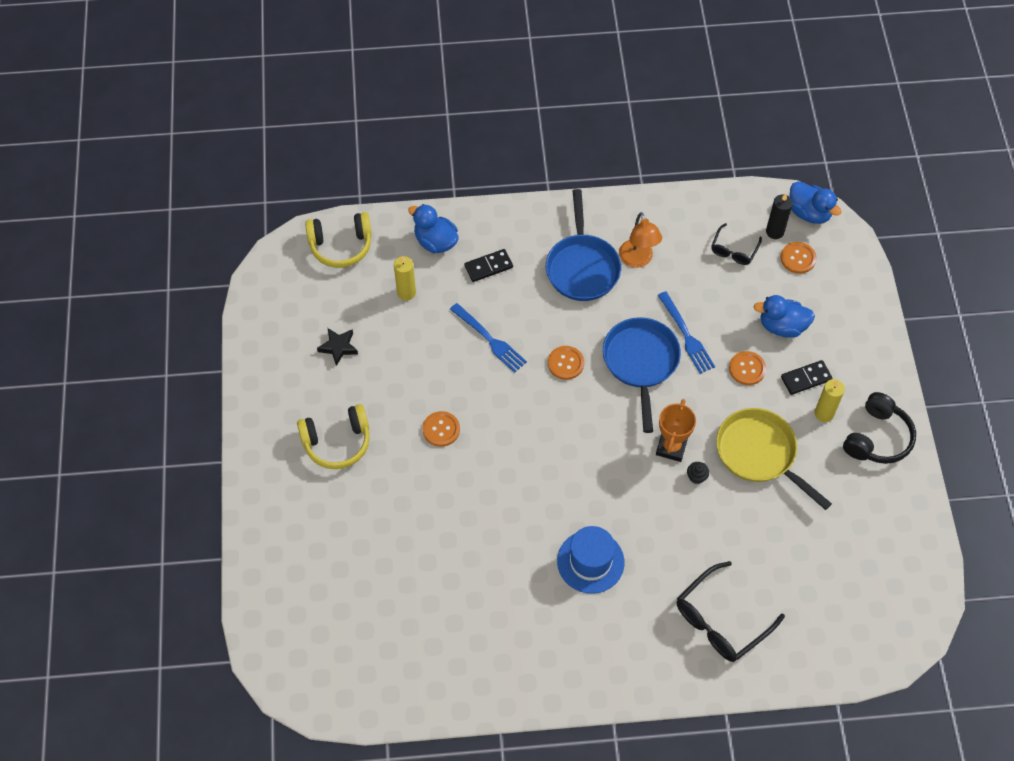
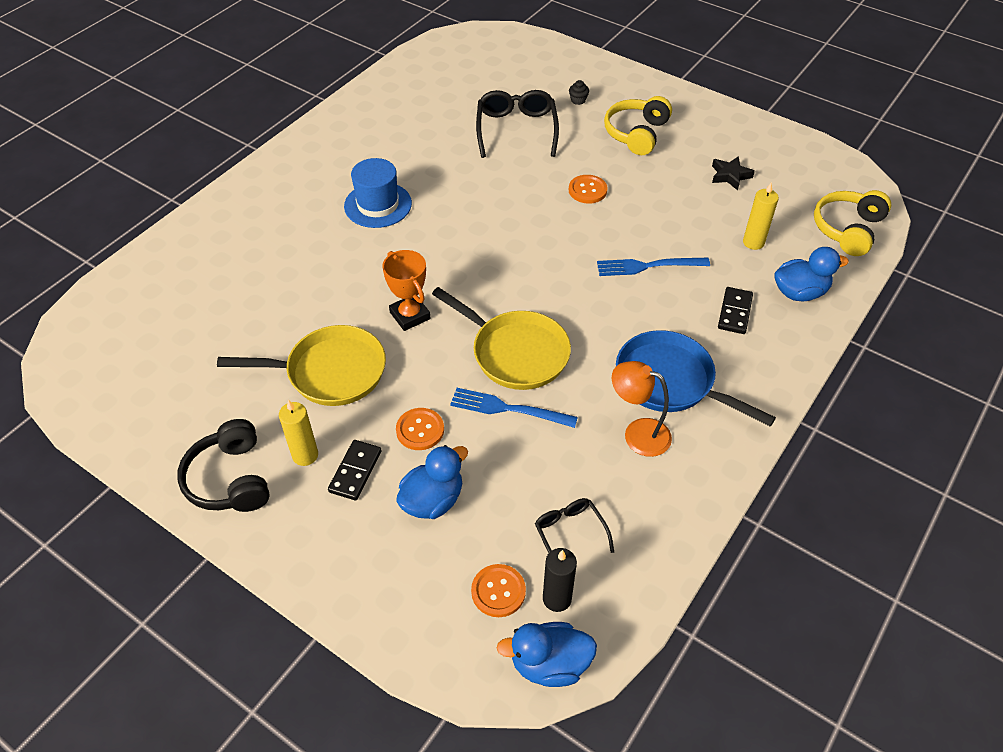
camera: 130 degrees right, 10 degrees down
(565, 363) = (571, 300): orange button -> none
(641, 363) = (515, 353): blue pan -> yellow pan
(696, 477) = (364, 313): black cupcake -> black cupcake (578, 100)
(720, 621) = (239, 244): black glasses -> black glasses (516, 129)

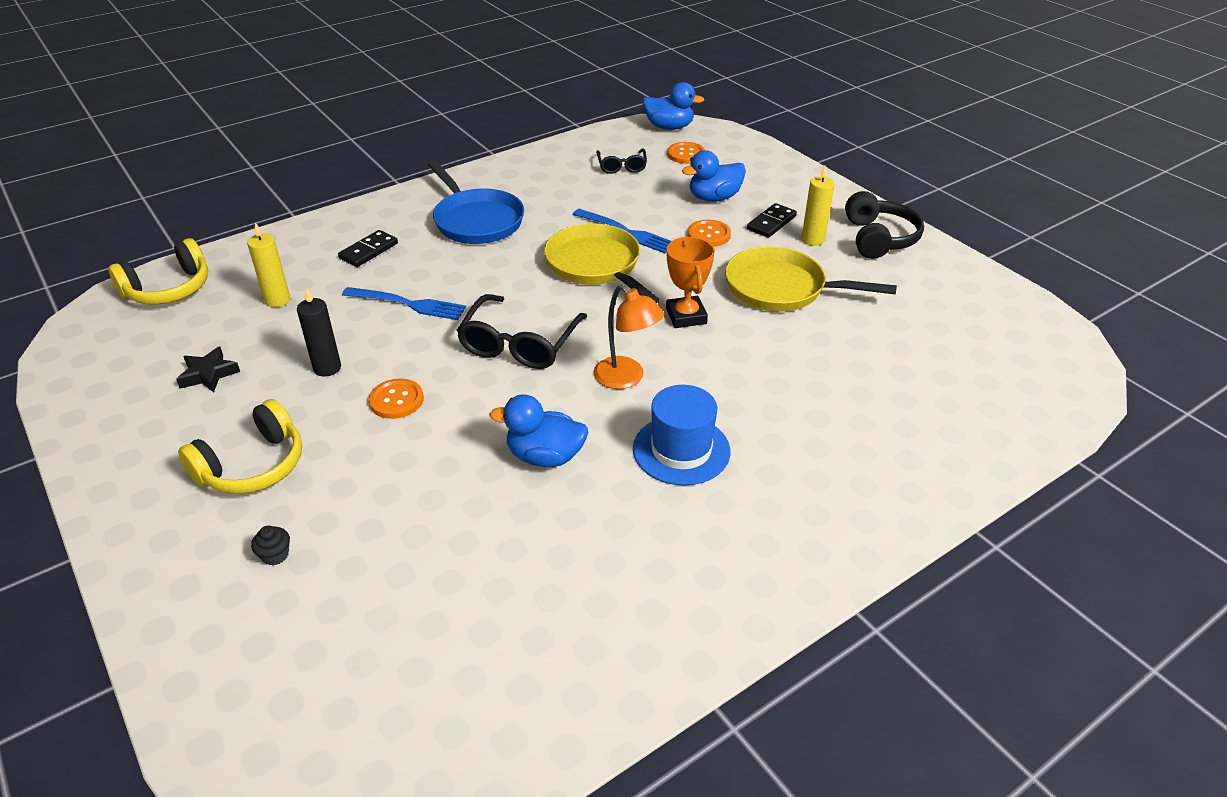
camera: 160 degrees left, 10 degrees down
(516, 129) = (416, 524): black glasses -> black glasses (519, 344)
(557, 598) = (649, 145): black candle -> black candle (327, 368)
(637, 433) = (532, 199): orange lamp -> orange lamp (626, 378)
(799, 292) = (292, 252): blue duck -> blue duck (545, 456)

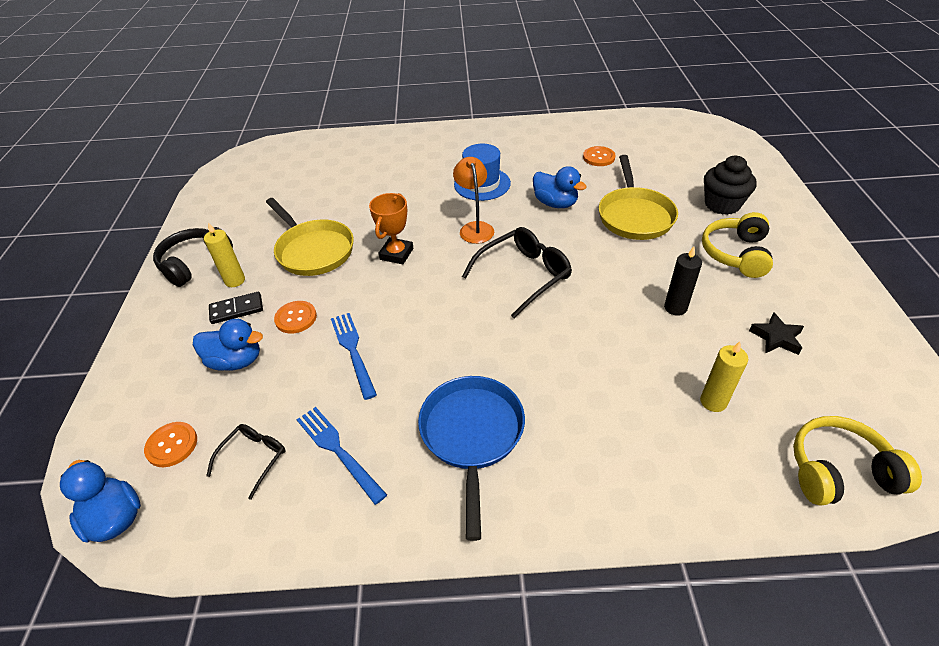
camera: 145 degrees left, 5 degrees up
(253, 466) = (736, 254): yellow headphones -> yellow headphones turned 60 degrees counterclockwise
(275, 555) = (722, 204): black cupcake -> black cupcake, size x2.35
(368, 251) = (605, 437): black domino -> none
(396, 400) = (630, 264): orange button -> orange button (598, 157)
(409, 304) = (590, 346): blue fork -> blue fork (337, 450)
(596, 266) = (412, 323): yellow pan -> yellow pan (634, 216)

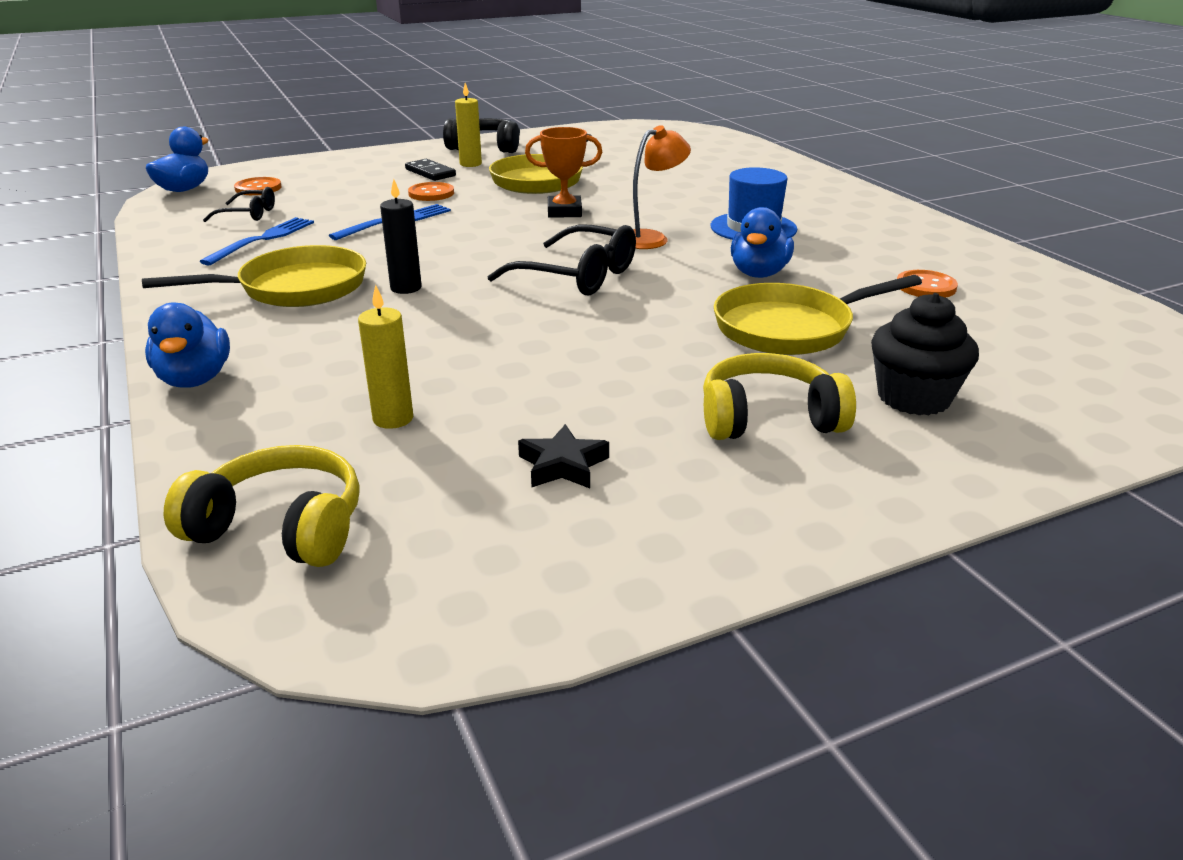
camera: 65 degrees right, 15 degrees down
(236, 361) = (363, 186): blue duck -> blue duck (195, 379)
(472, 435) = (295, 288): blue pan -> yellow pan
(675, 308) = (581, 377): black candle -> black candle (406, 288)
(839, 471) = (281, 528): yellow headphones -> yellow headphones turned 45 degrees counterclockwise

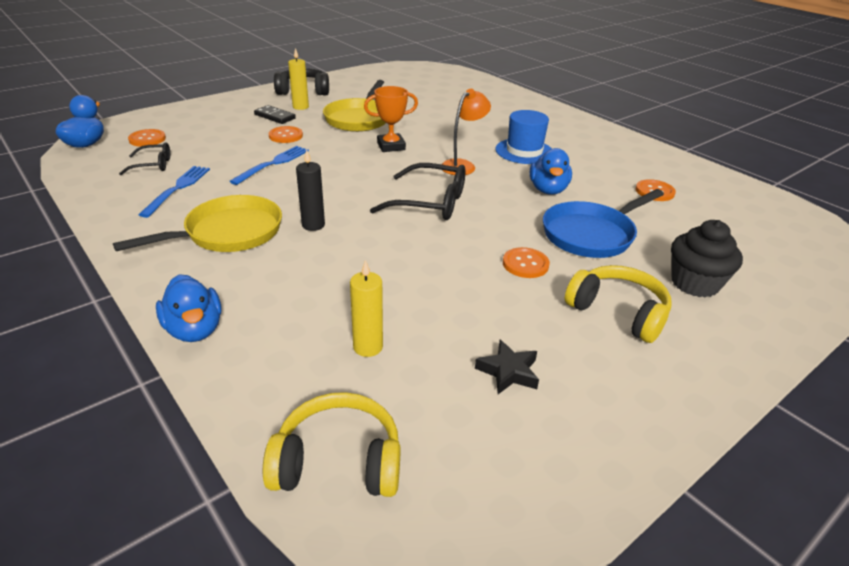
camera: 15 degrees left, 5 degrees up
(667, 353) = (525, 264): none -> orange button
(768, 418) = (618, 312): yellow headphones -> yellow headphones turned 60 degrees clockwise
(790, 328) = (591, 234): yellow pan -> blue pan

